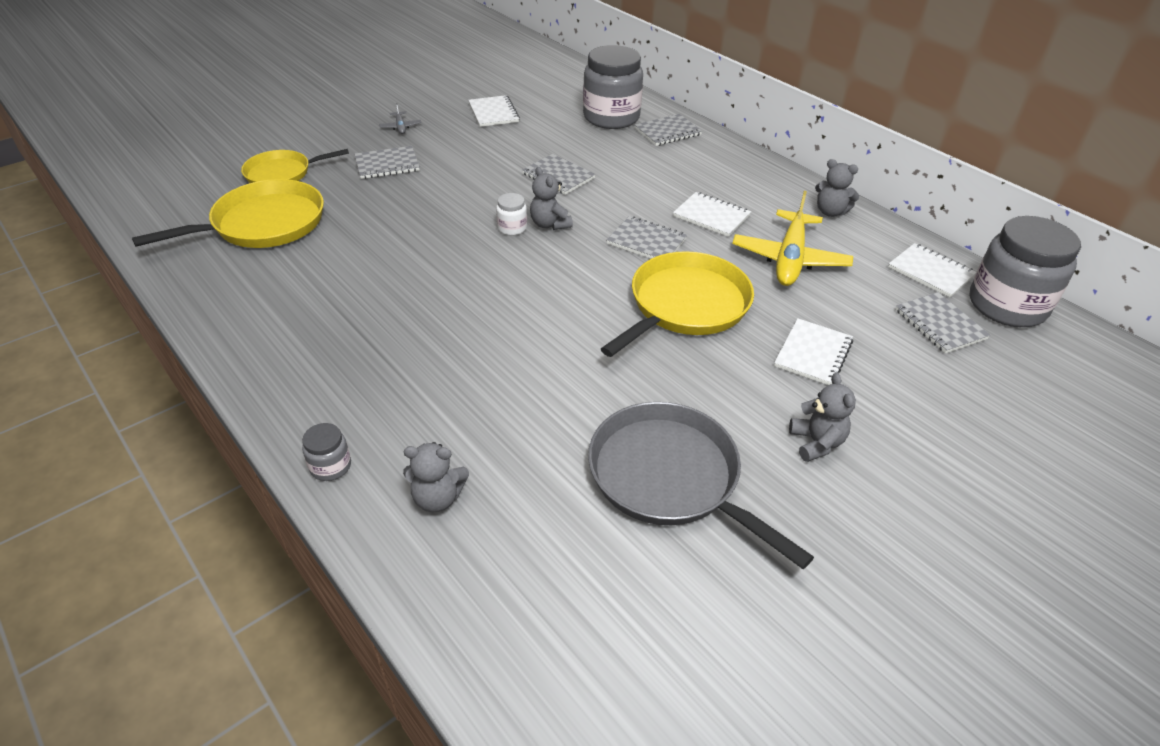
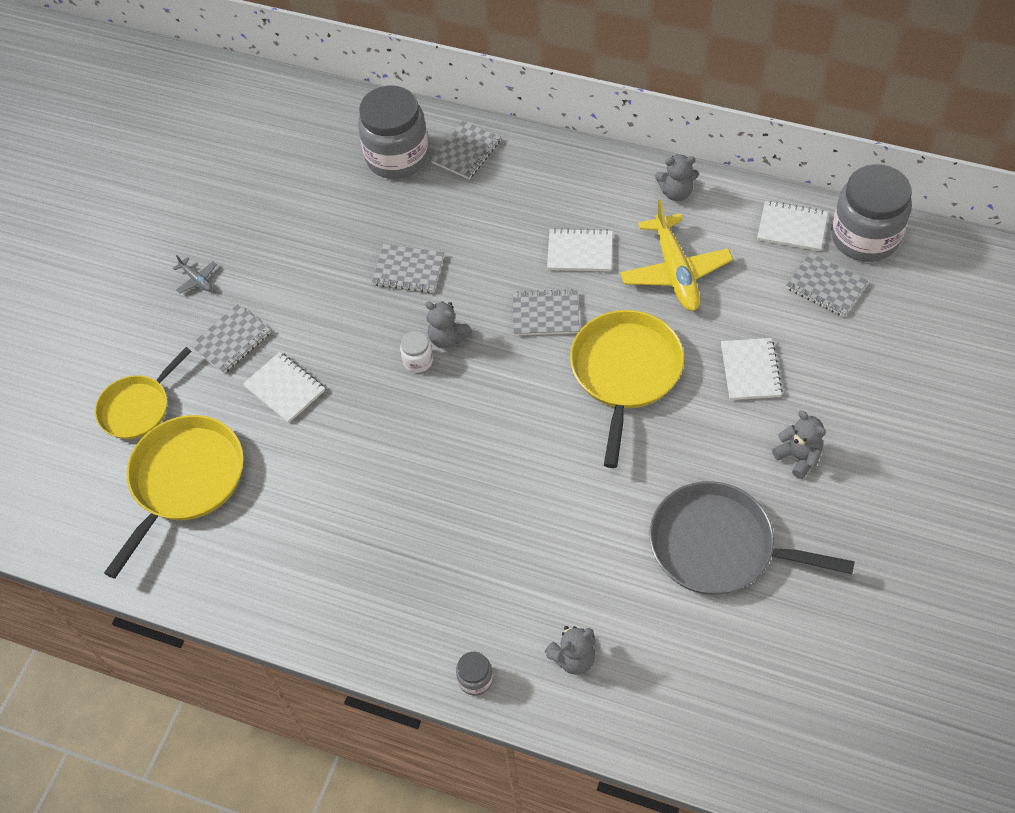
camera: 25 degrees left, 15 degrees up
(493, 113) = (274, 209): white notebook -> white notebook (284, 388)

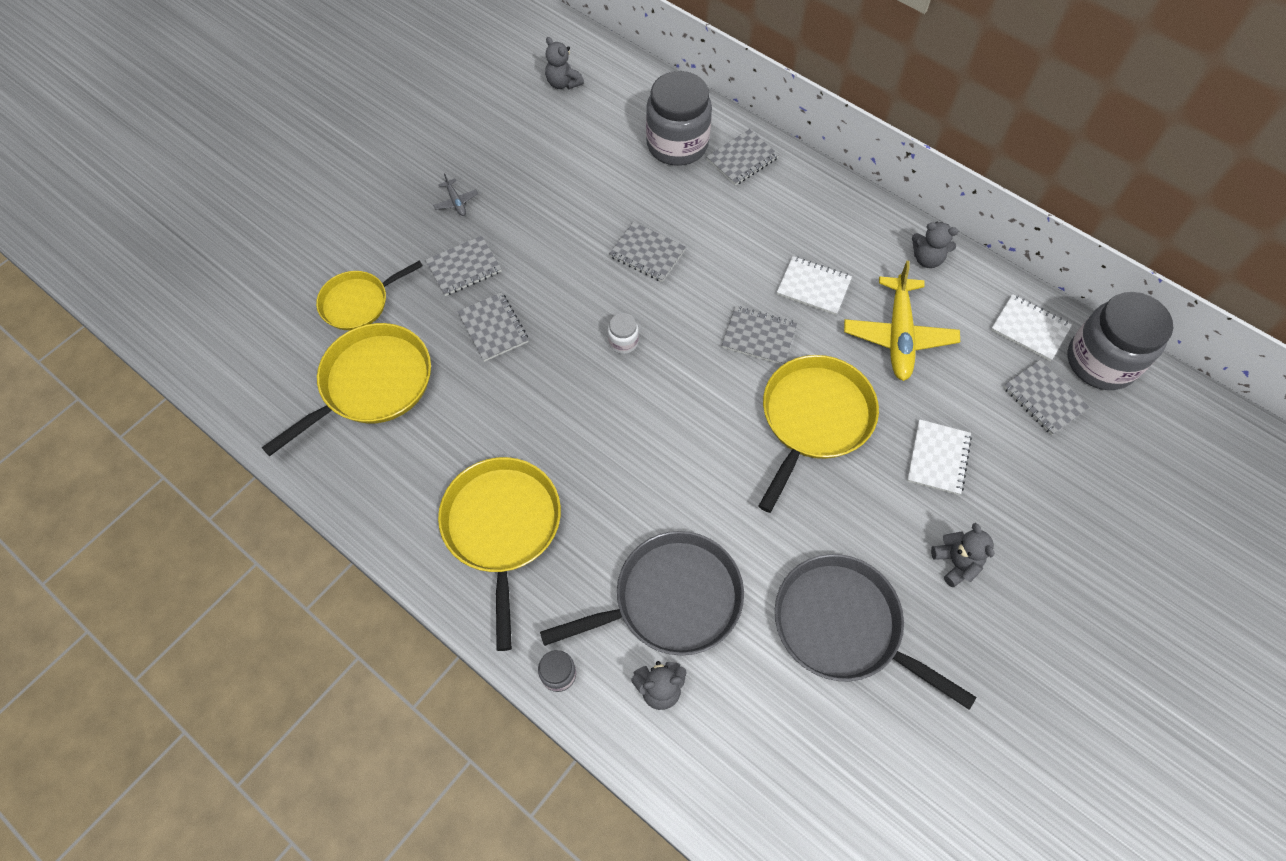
camera: 15 degrees right, 5 degrees up
(284, 388) = (493, 328): white notebook -> grey notebook
(369, 568) = (502, 527): none -> yellow pan
(447, 338) = (659, 329): grey teddy bear -> grey teddy bear (563, 83)
(554, 577) = (671, 599): none -> grey pan

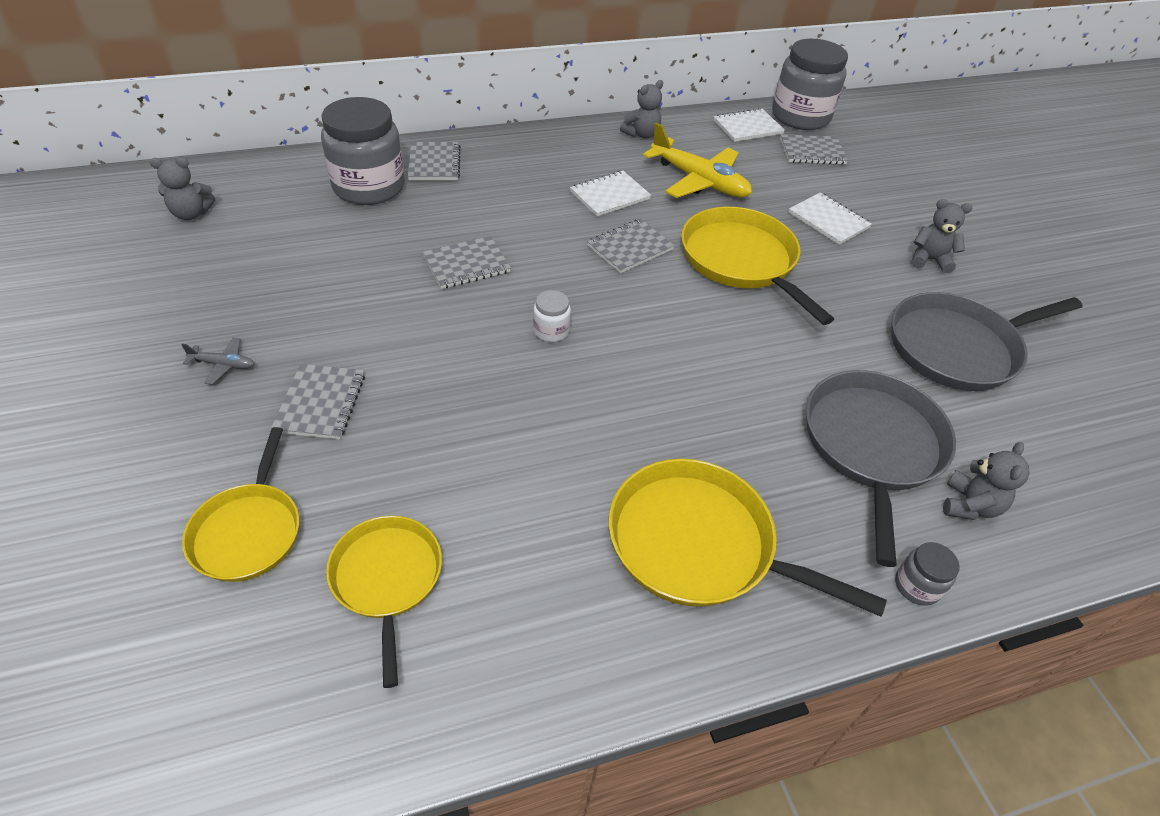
camera: 60 degrees left, 15 degrees down
(372, 384) = (387, 578): yellow pan -> yellow pan, size x0.64
(493, 328) = (430, 419): grey notebook -> none

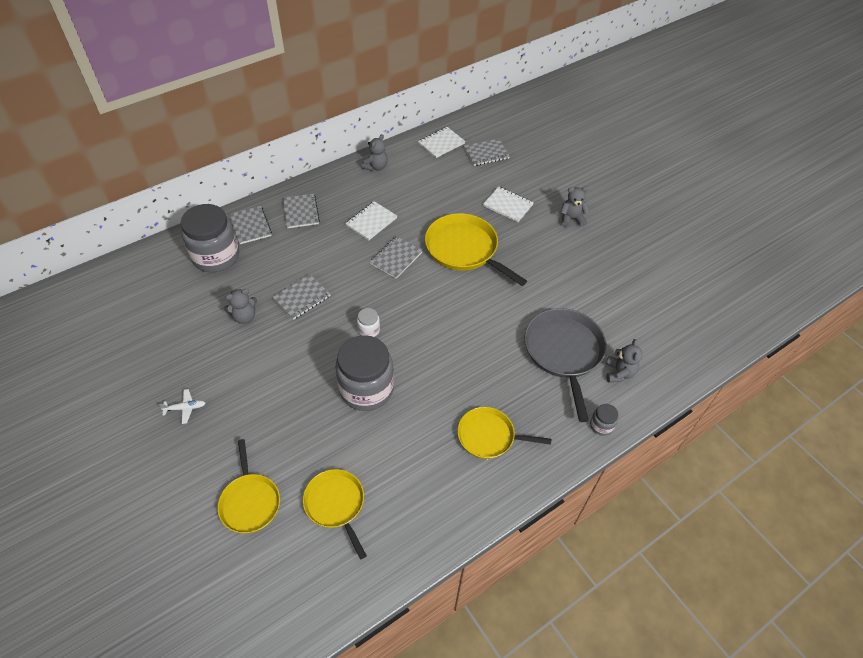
camera: 15 degrees left, 5 degrees up
(191, 214) = (109, 308): grey teddy bear -> grey teddy bear (244, 317)
(223, 365) = (185, 408): grey plane -> white plane
(320, 403) = (254, 415): grey notebook -> grey notebook (301, 212)
(698, 544) = (489, 436): yellow pan -> yellow pan, size x0.64
(699, 181) = (423, 195): yellow plane -> none
(800, 117) = (472, 126): grey jar -> grey jar (366, 389)
(957, 348) = (597, 276): grey pan -> none

